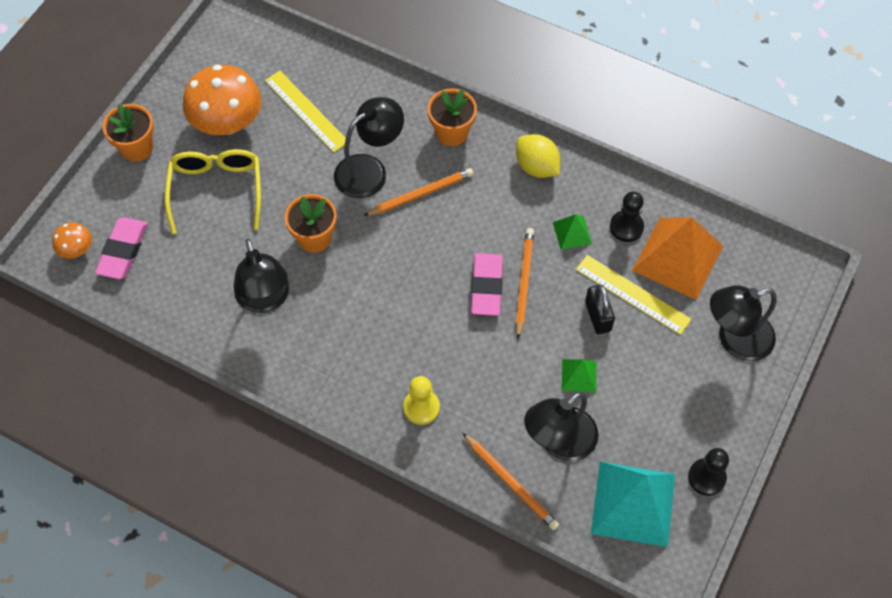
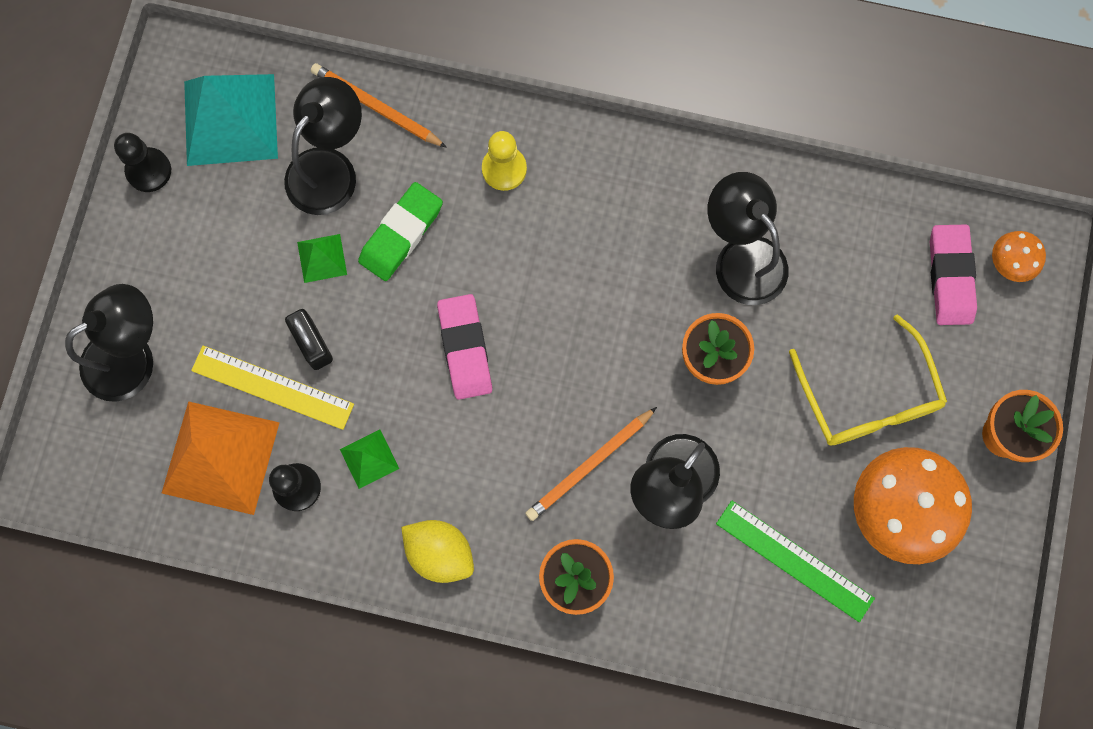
camera: 165 degrees right, 15 degrees up
(306, 111) = (794, 561): yellow ruler -> green ruler
(514, 378) = (401, 234): none -> green eraser
(523, 282) = (418, 367): orange pencil -> none

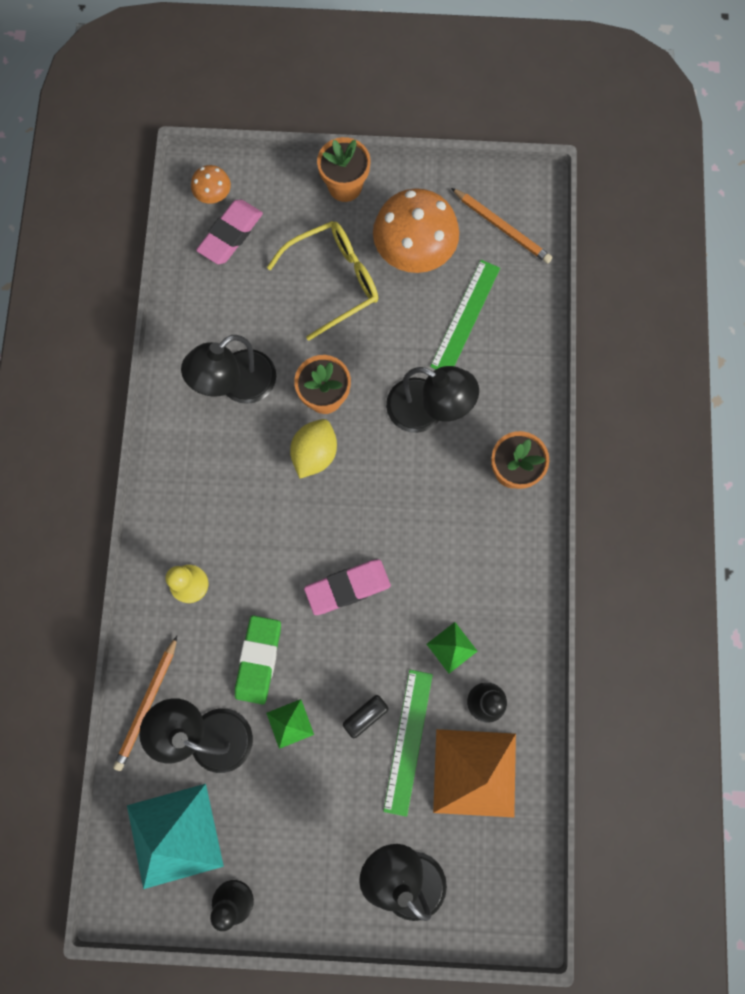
camera: 100 degrees left, 0 degrees up
(272, 387) = (408, 741): yellow ruler -> green ruler
(401, 234) = (258, 660): green eraser -> green eraser turned 75 degrees clockwise
(440, 553) = (514, 576): yellow lemon -> yellow lemon (314, 453)
(590, 465) = (423, 473): orange pencil -> orange pencil (502, 227)
(950, 277) = (231, 235): pink eraser -> pink eraser turned 45 degrees counterclockwise

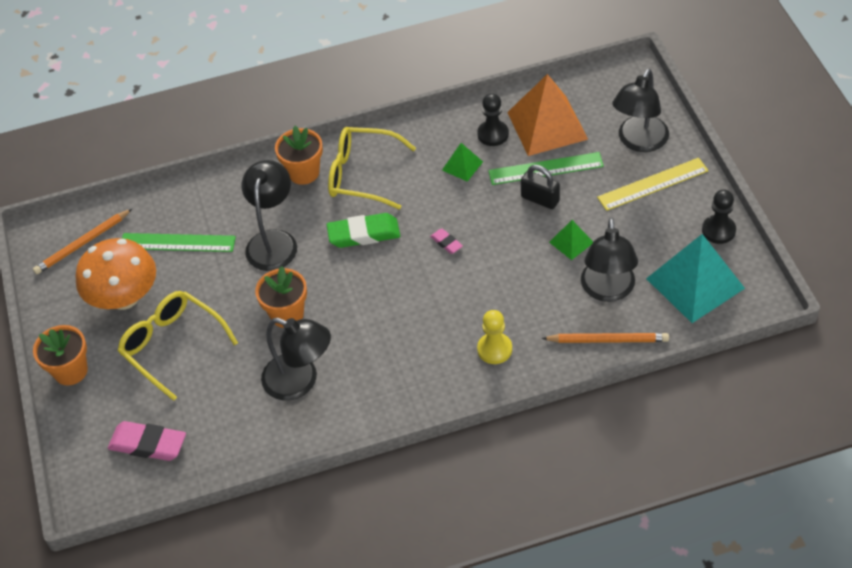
camera: 105 degrees left, 25 degrees down
(213, 195) = (108, 475): orange mushroom -> none
(258, 660) = (533, 279): green eraser -> green eraser (364, 234)
(314, 453) = (342, 303): yellow lemon -> none
(332, 857) = (652, 184): none -> yellow ruler
(347, 587) = (446, 243): pink eraser -> pink eraser, size x0.51
(483, 531) = (362, 175): none -> yellow glasses
(502, 227) = (83, 244): orange pencil -> orange pencil turned 150 degrees counterclockwise

